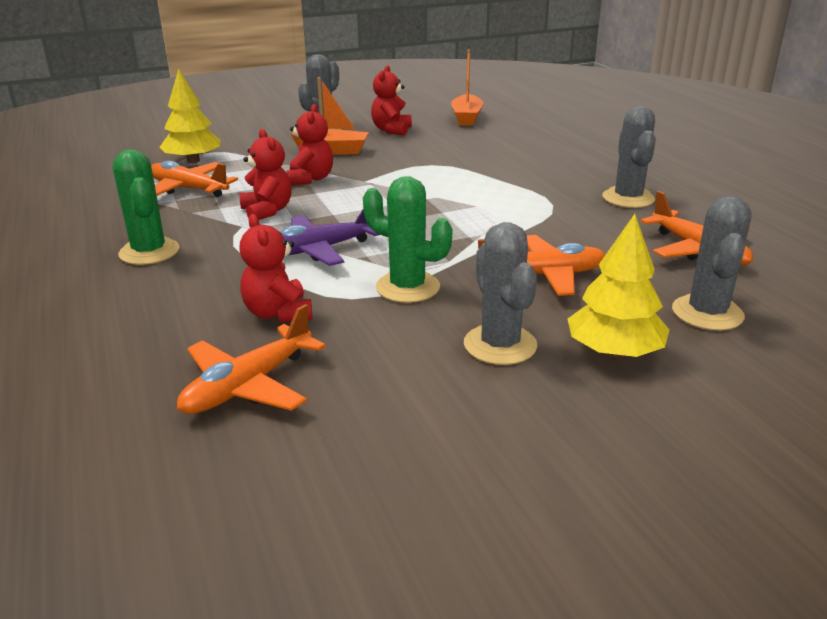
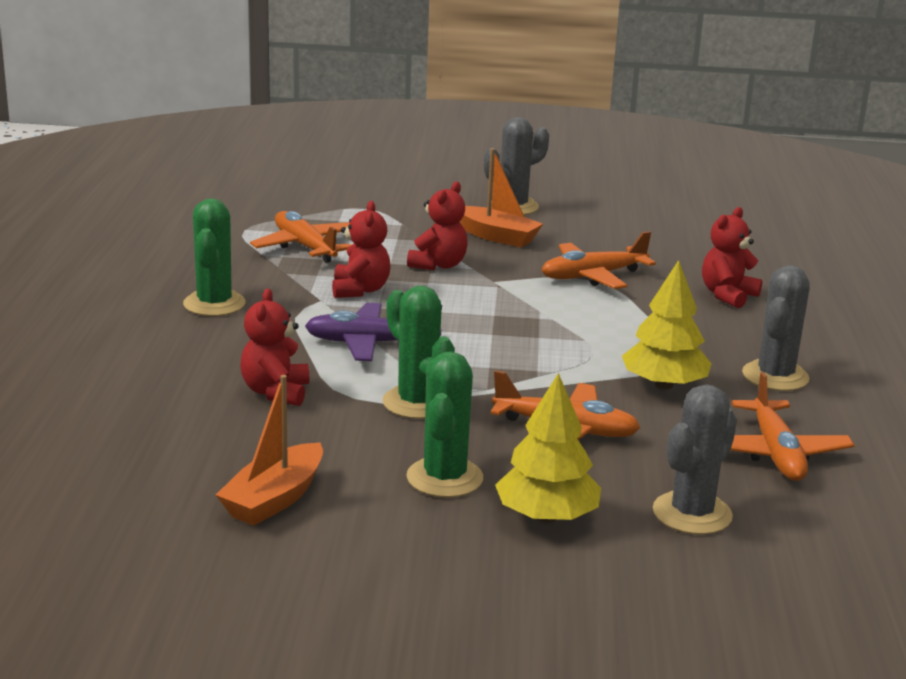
camera: 25 degrees right, 5 degrees down
(193, 161) = (338, 215): yellow tree -> yellow tree (664, 385)
(248, 386) = (196, 444): orange plane -> orange plane (592, 276)
(391, 130) = (592, 226): red teddy bear -> red teddy bear (727, 295)
(466, 118) = (704, 229): orange boat -> orange boat (274, 499)
(500, 345) = (444, 478): grey cactus -> green cactus

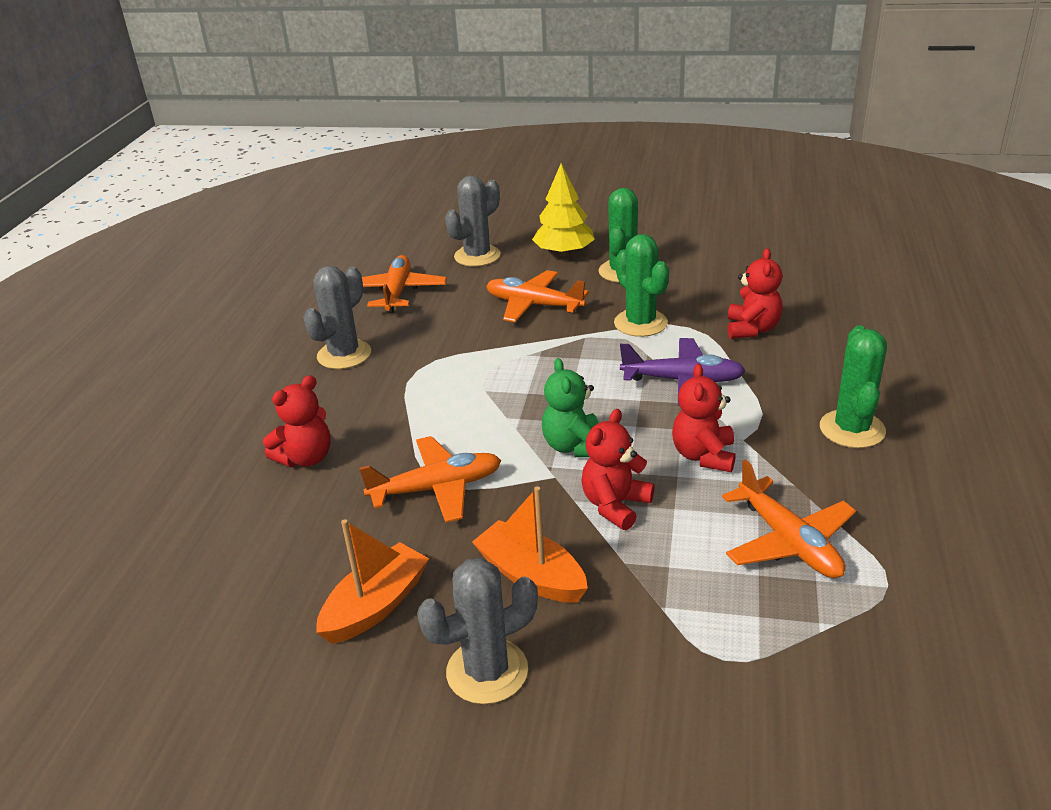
camera: 170 degrees left, 10 degrees up
(274, 499) = (727, 257): orange boat -> orange boat (376, 605)
(480, 298) = (574, 446): none -> green teddy bear
(664, 385) = (441, 344): yellow tree -> none

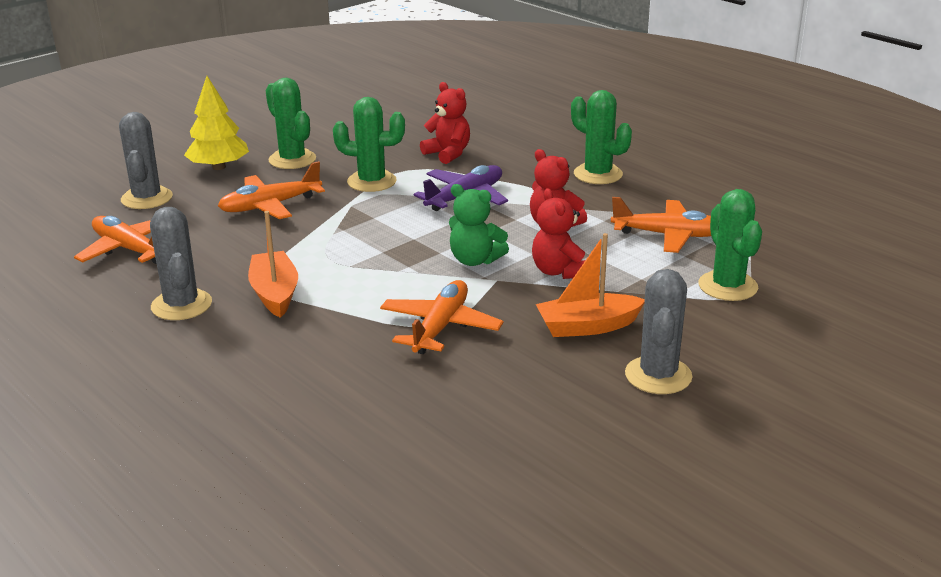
camera: 55 degrees left, 5 degrees down
(306, 458) = (306, 370): red teddy bear -> none
(376, 605) = (538, 396): orange boat -> orange boat (275, 293)
(732, 640) = (728, 286): none -> green cactus

